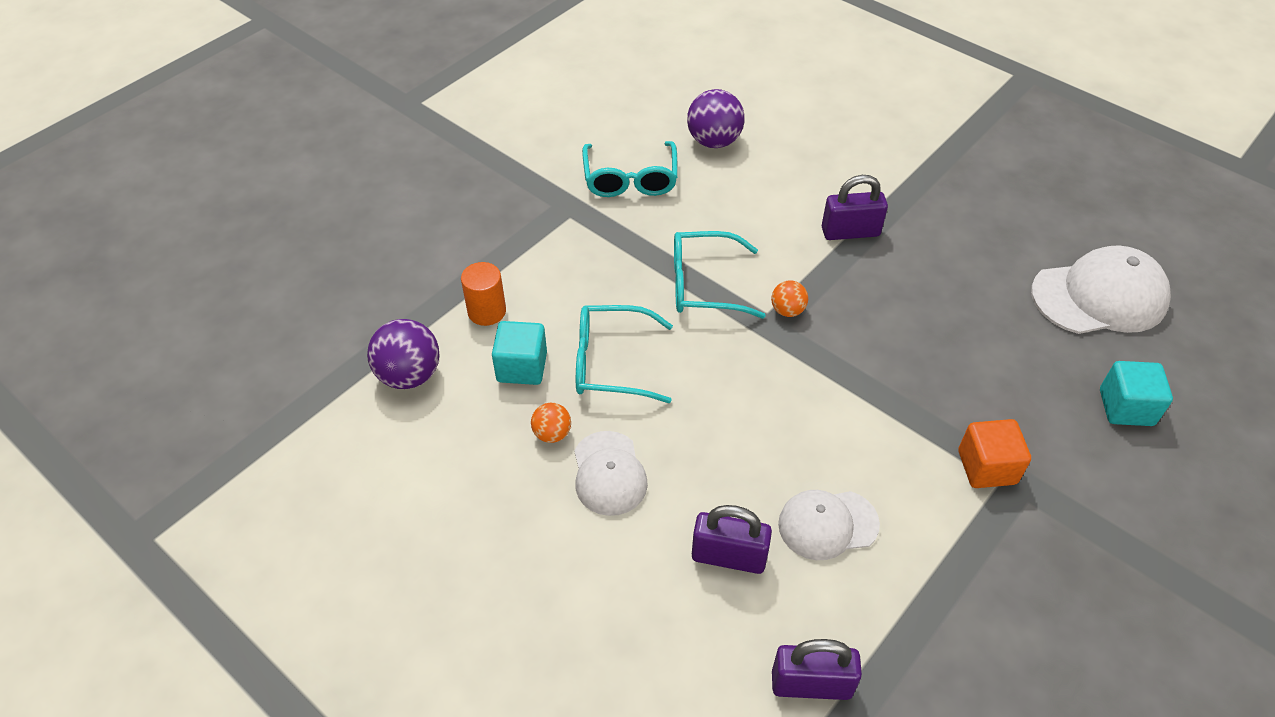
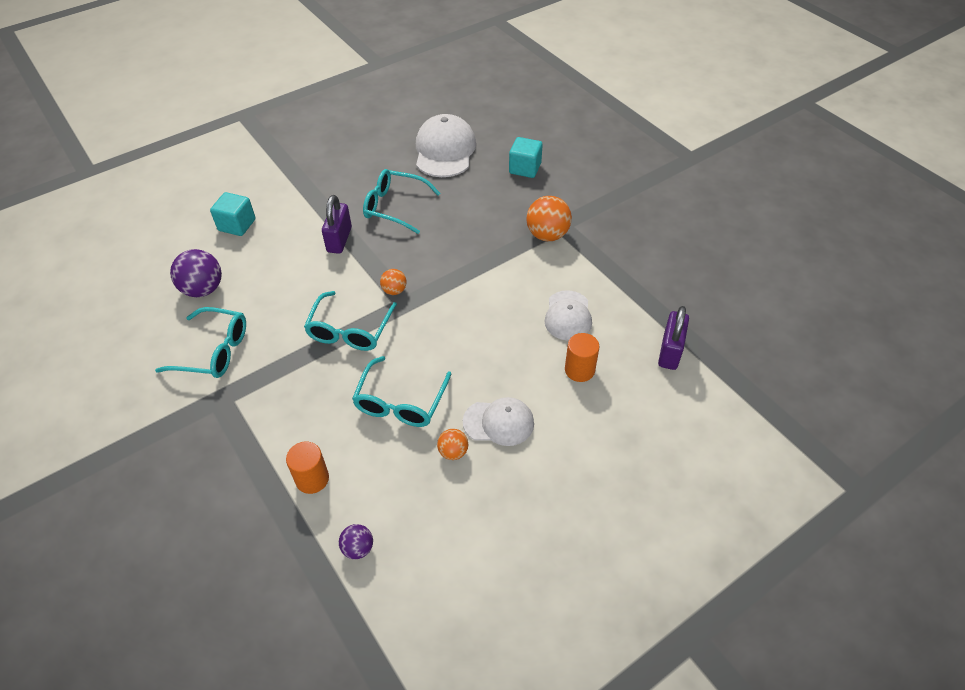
camera: 75 degrees left, 0 degrees up
(409, 375) = (358, 548): purple ball -> purple ball, size x0.55
(522, 367) = (382, 462): turquoise cube -> turquoise cube (237, 225)
(728, 556) = (579, 370): purple padlock -> orange cylinder
(943, 270) = (394, 207): none -> turquoise glasses
(987, 467) = (547, 235): orange cube -> orange ball

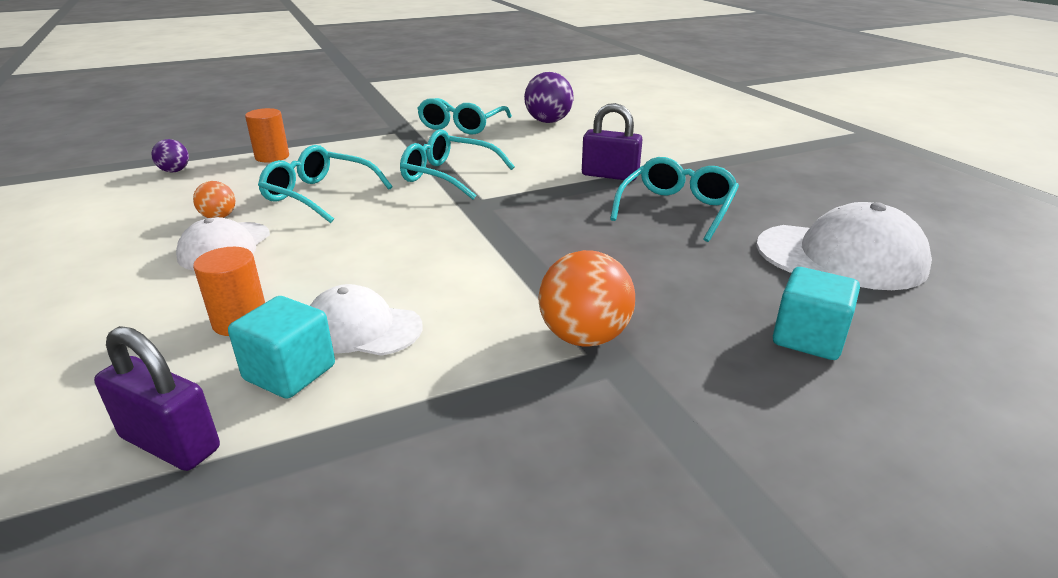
camera: 100 degrees right, 20 degrees down
(237, 225) = (646, 132): turquoise cube -> turquoise cube (290, 373)
(394, 290) = (501, 201): orange ball -> none

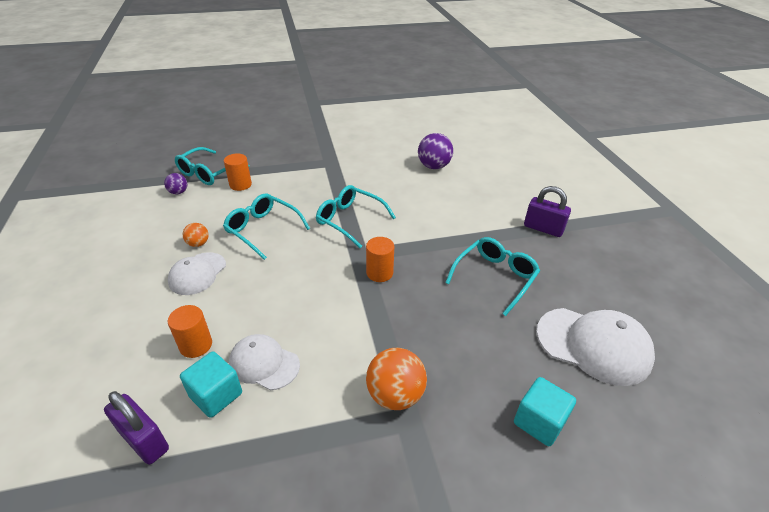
camera: 10 degrees right, 10 degrees up
(461, 126) = (372, 164): turquoise glasses -> turquoise glasses (208, 173)
(511, 220) = (379, 273): none -> orange cylinder
(610, 175) = (459, 234): purple padlock -> purple padlock (543, 228)

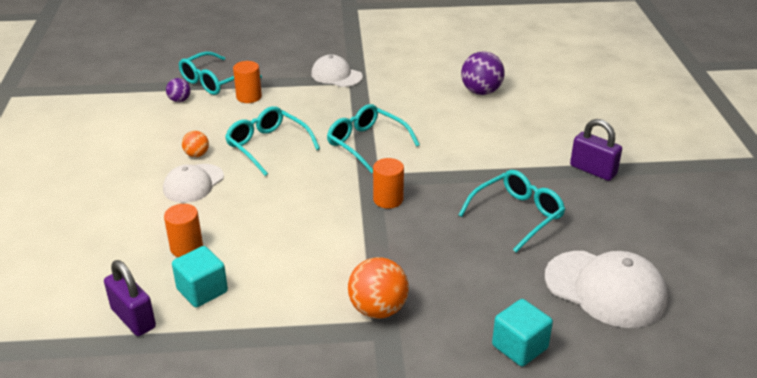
camera: 10 degrees right, 5 degrees down
(264, 363) = (252, 270): white cap -> white cap (336, 75)

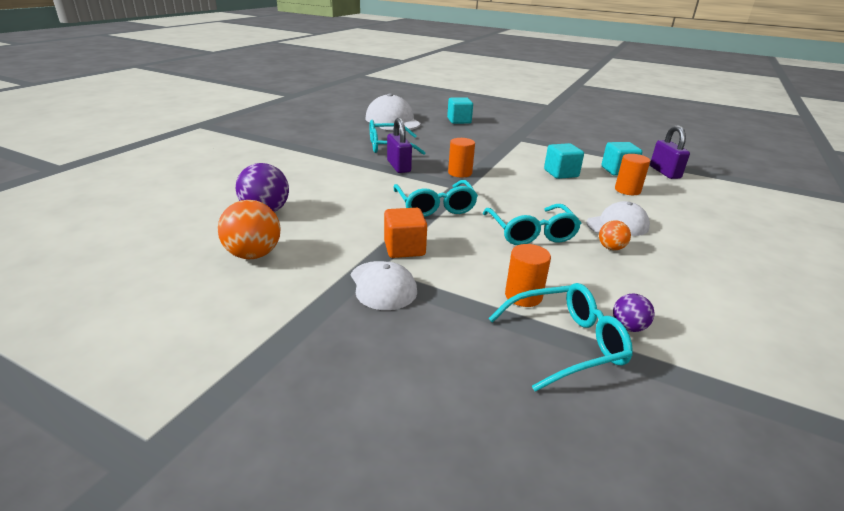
camera: 150 degrees left, 5 degrees down
(275, 250) = (561, 173): none -> turquoise cube
(349, 100) = (404, 248): none -> orange cube
(378, 309) = (514, 142): orange ball -> orange ball (253, 254)
(593, 170) = (302, 148): purple padlock -> purple padlock (398, 166)

